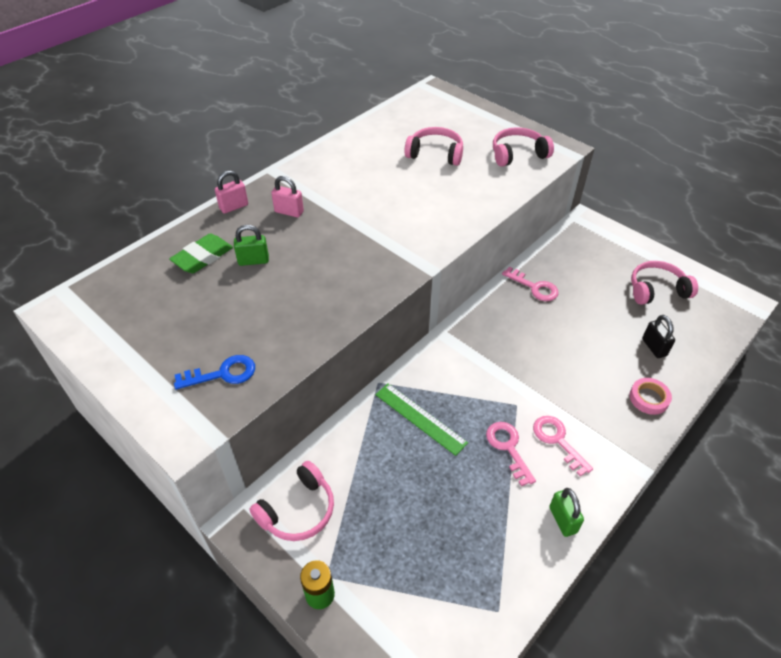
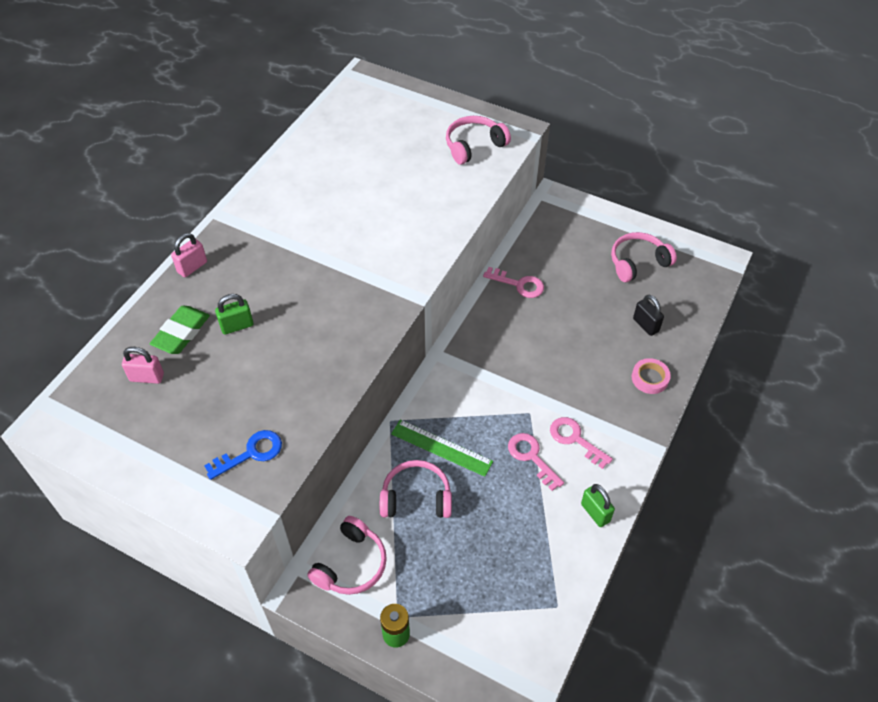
camera: 15 degrees left, 5 degrees up
(289, 212) = (254, 261): pink padlock -> pink padlock (147, 377)
(435, 154) = (388, 161): pink headphones -> pink headphones (416, 497)

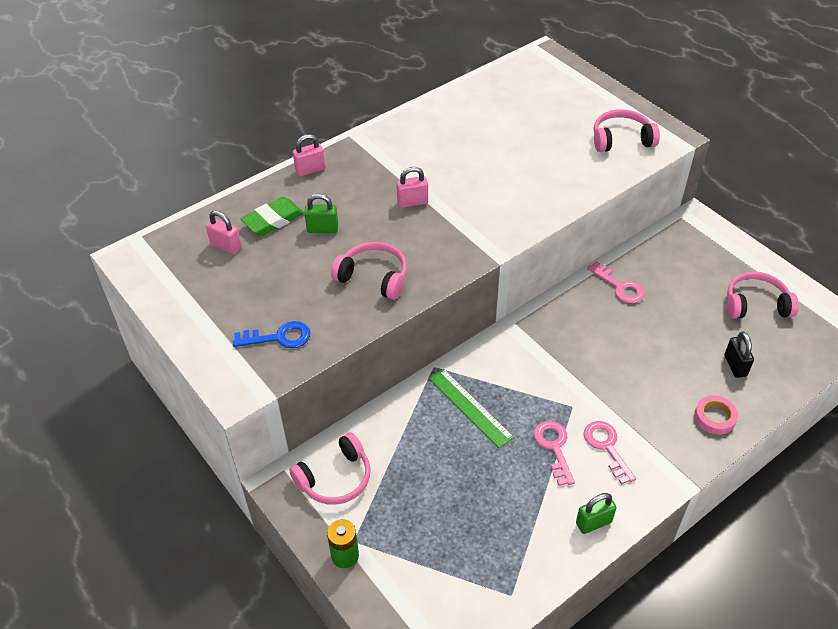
camera: 25 degrees right, 5 degrees down
(311, 269) = (412, 202): none -> pink padlock
(416, 497) = (424, 443): pink headphones -> pink headphones (373, 277)
(595, 512) = (593, 523): green padlock -> green padlock turned 75 degrees clockwise

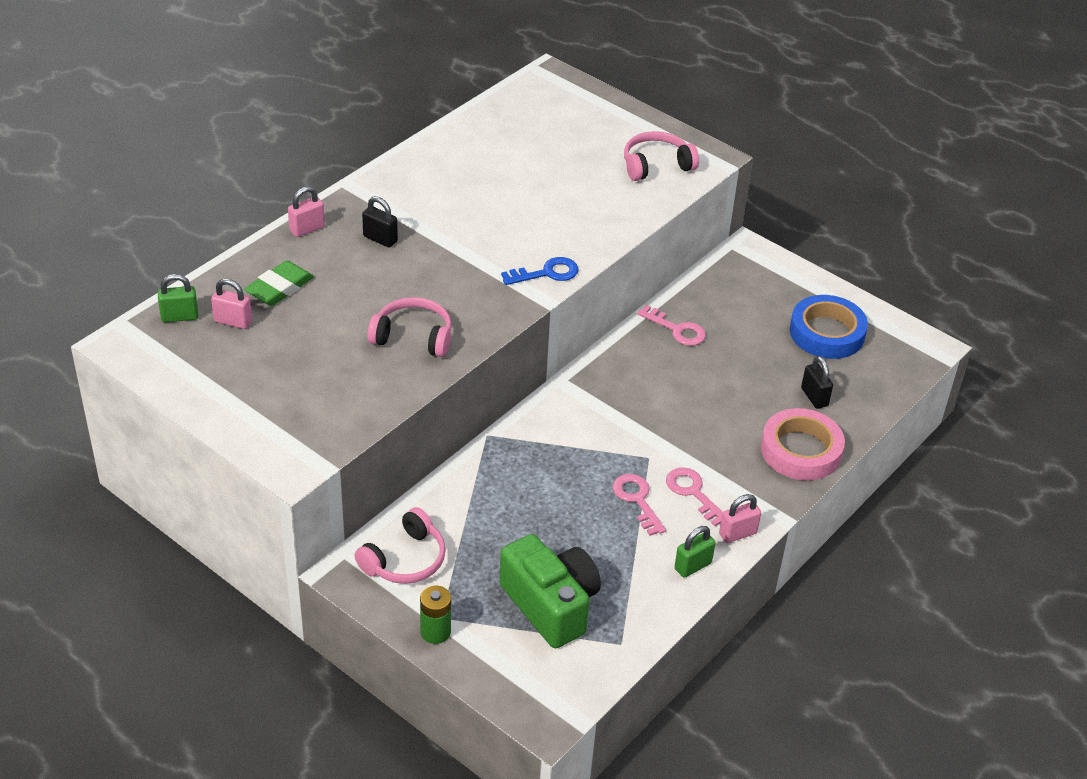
camera: 15 degrees left, 5 degrees down
(279, 337) = (324, 409): blue key -> blue key (547, 273)
(322, 229) = (340, 292): green padlock -> green padlock (180, 316)
(368, 184) = (380, 239): none -> black padlock
(412, 202) = (436, 254): pink padlock -> pink padlock (737, 533)
(454, 544) = (551, 605): none -> green camera
(470, 407) = (537, 471): green ruler -> none
(714, 417) = (801, 450): pink tape -> pink tape, size x1.83
(756, 304) = (827, 333): pink headphones -> blue tape

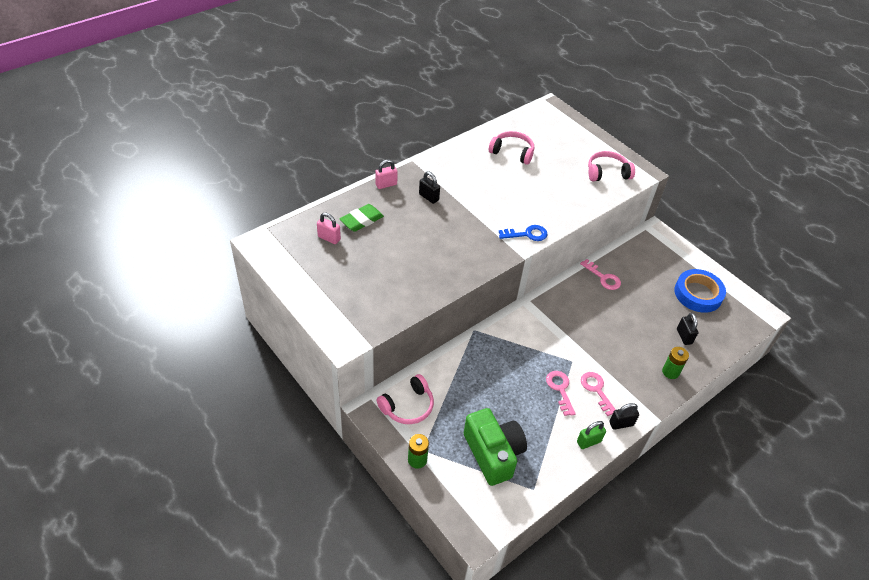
camera: 10 degrees right, 5 degrees up
(180, 316) = (298, 230): green padlock -> none
(413, 337) = (436, 265): pink headphones -> pink headphones (512, 152)
(737, 533) = (621, 423): pink padlock -> black padlock
(801, 450) = (670, 372): pink tape -> green battery

